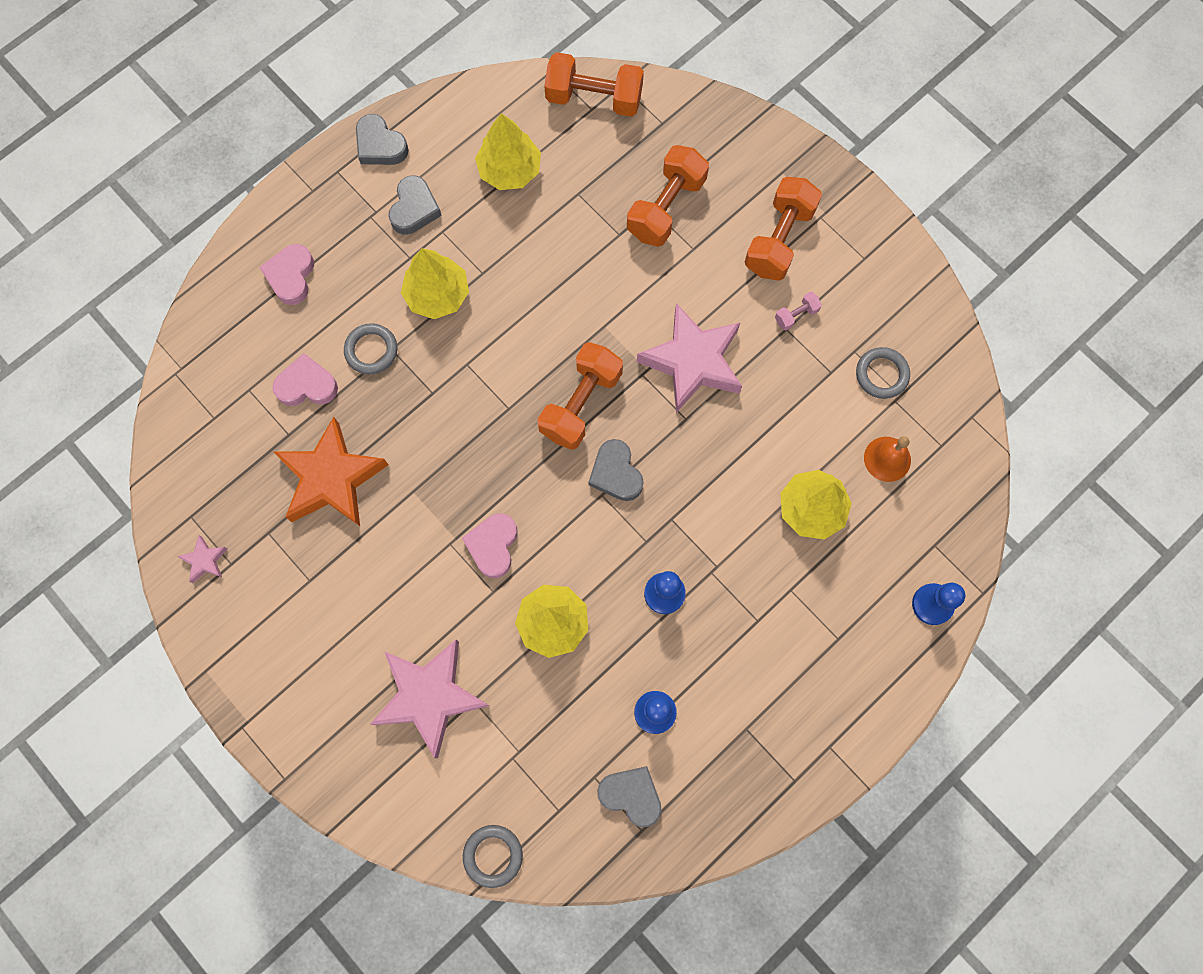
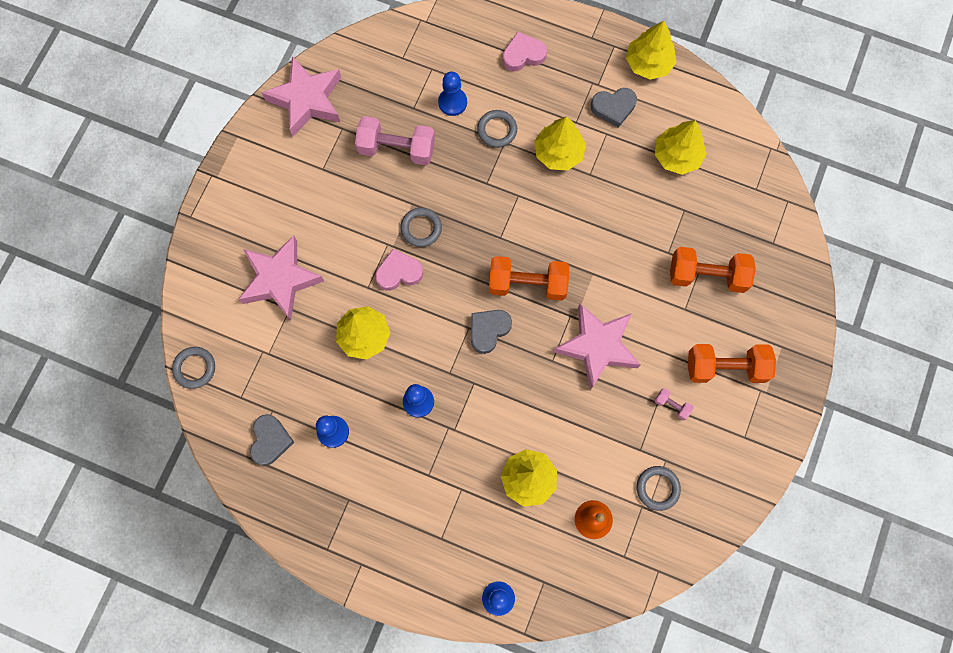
camera: 65 degrees right, 0 degrees up
(205, 560) = (307, 100): pink star -> pink star, size x2.37
(307, 385) = (452, 102): pink heart -> blue pawn
(332, 478) = (397, 149): orange star -> pink dumbbell
(380, 145) = (648, 63): grey heart -> yellow tree
(450, 494) = (421, 228): none -> grey ring
(594, 98) = (765, 187): orange dumbbell -> none

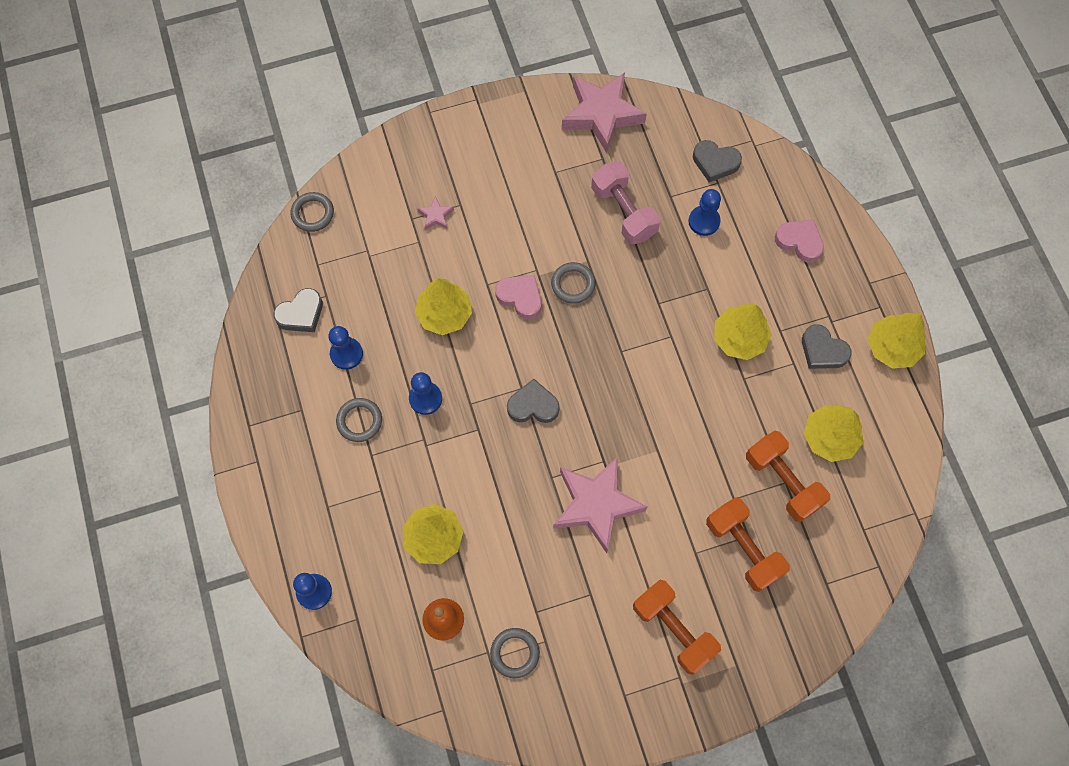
camera: 50 degrees right, 5 degrees down
(280, 280) = (436, 216): pink star -> pink star, size x0.42
(415, 58) = (715, 163): none -> grey heart
(497, 130) = (712, 274): grey ring -> grey ring (359, 421)
(527, 284) = (600, 404): orange dumbbell -> orange dumbbell (782, 481)
(672, 405) = (599, 608): pink dumbbell -> none

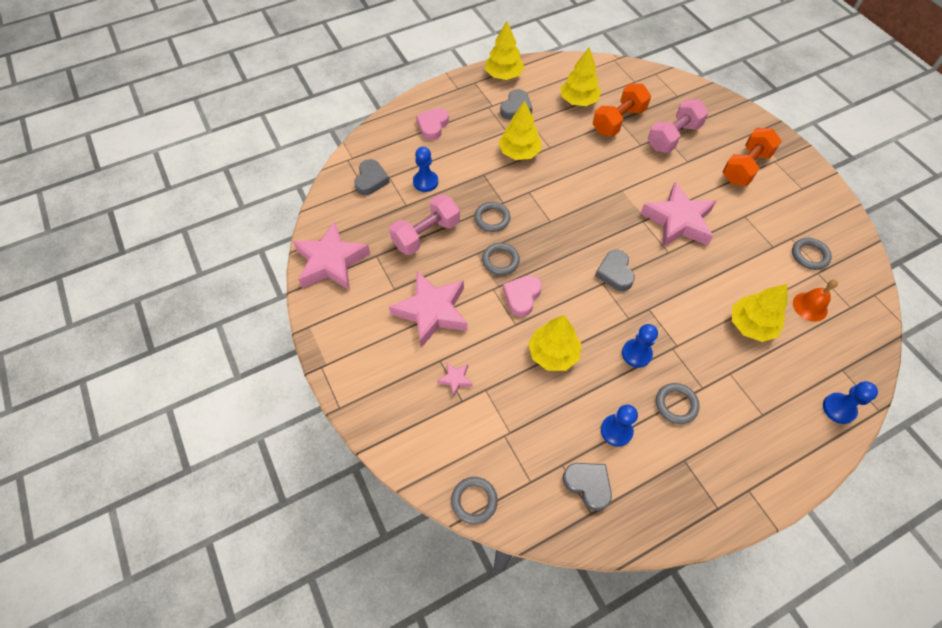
camera: 100 degrees left, 10 degrees down
(519, 205) = (432, 311): none -> pink star
(635, 286) = (492, 219): none -> grey ring
(743, 548) = (673, 137): orange dumbbell -> pink dumbbell

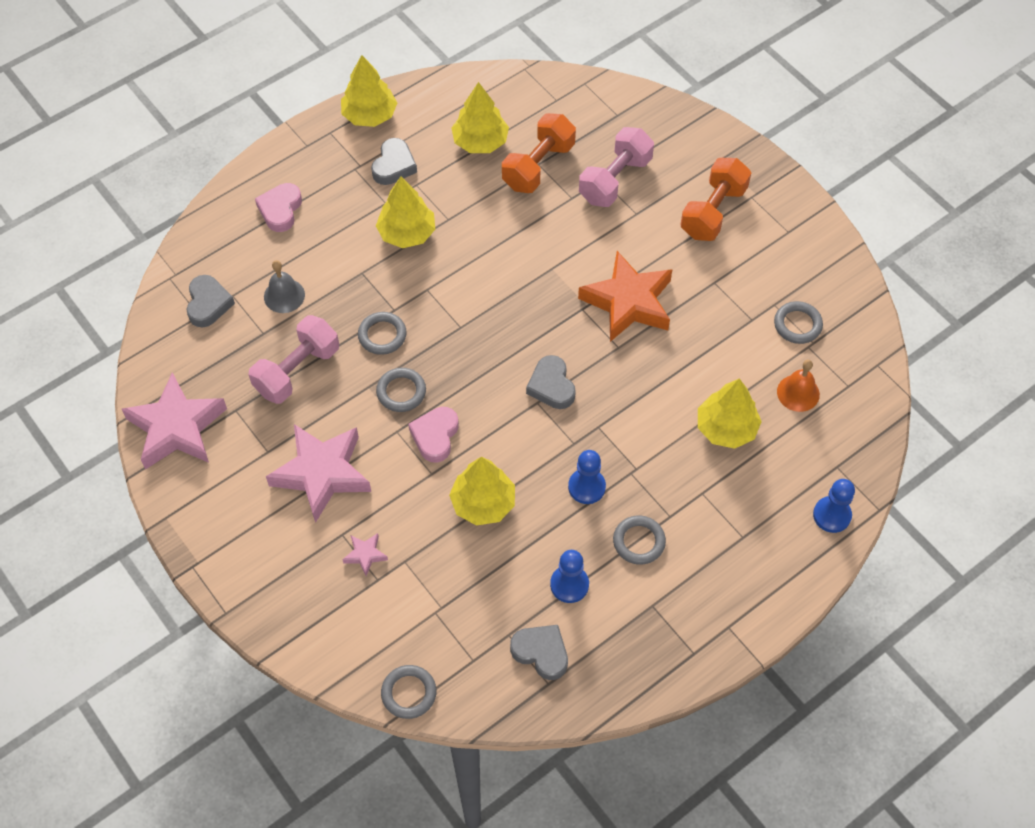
camera: 10 degrees left, 0 degrees up
(425, 182) = (284, 295): blue pawn -> grey bell
(678, 221) = (628, 302): pink star -> orange star

